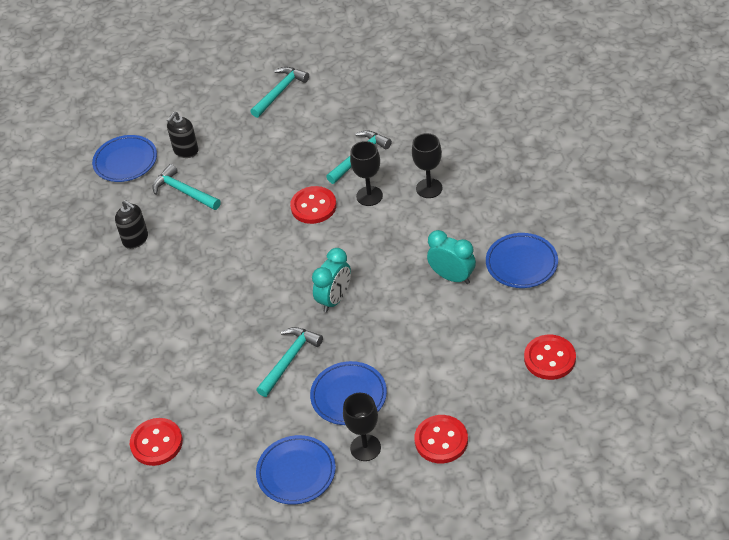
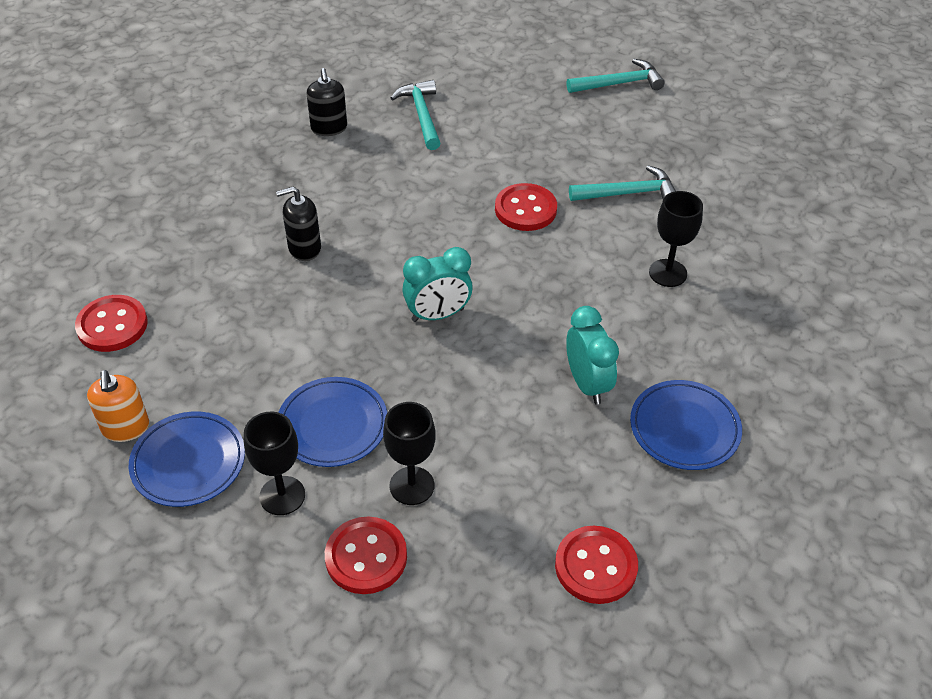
camera: 35 degrees right, 0 degrees up
(125, 161) = (404, 57): blue plate -> none
(186, 150) = (467, 81): black soap dispenser -> black soap dispenser (304, 248)
(239, 484) = (126, 428): none -> orange soap dispenser
(289, 360) = (322, 341): turquoise hammer -> none
(369, 196) = (594, 237): black goblet -> black goblet (412, 486)

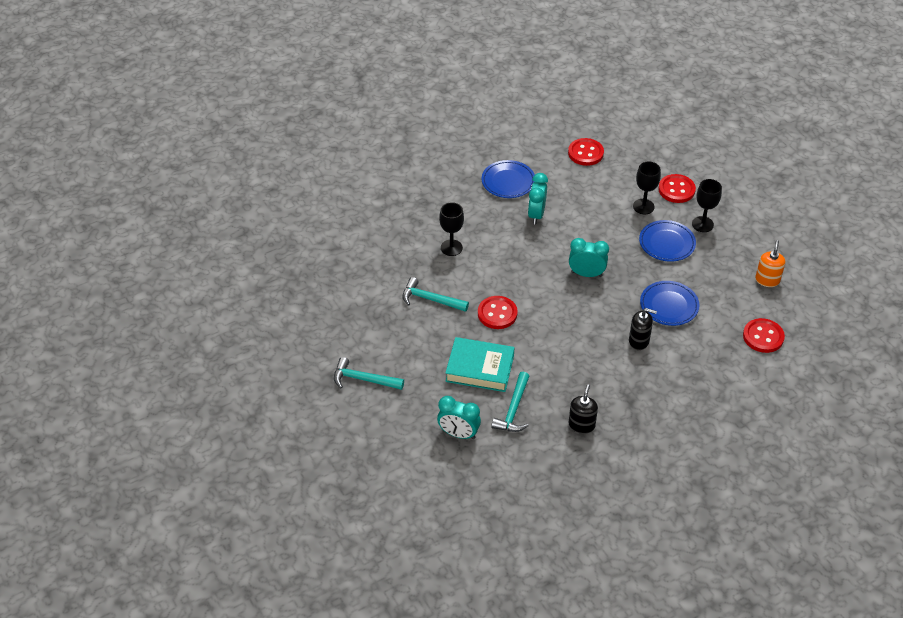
camera: 150 degrees left, 0 degrees up
(188, 462) = (741, 253): blue plate -> blue plate (669, 305)
(466, 73) = (458, 434): none -> turquoise clock
(495, 140) = (480, 368): none -> turquoise book

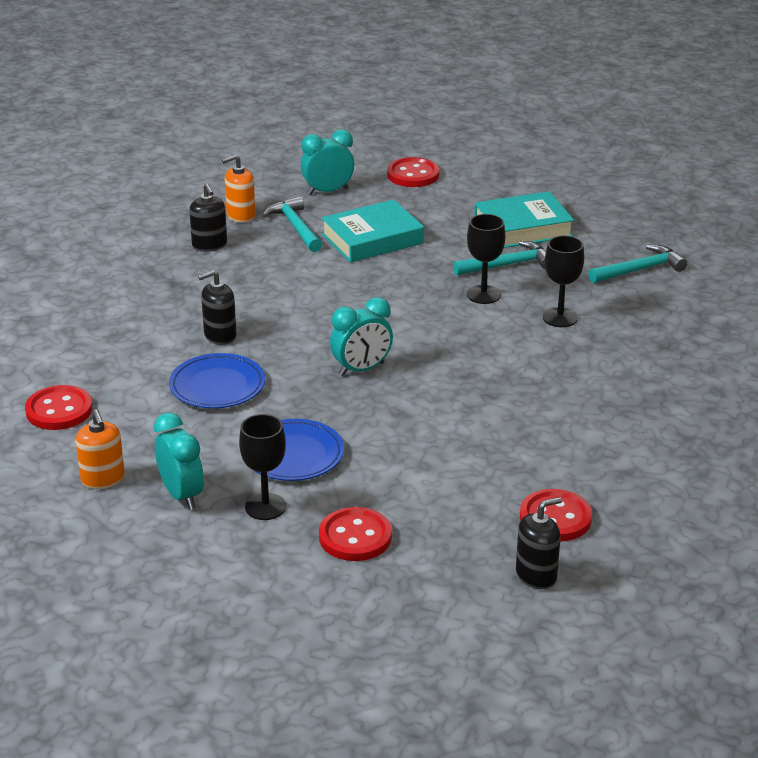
camera: 140 degrees right, 15 degrees down
(364, 379) = (474, 185): turquoise hammer -> turquoise hammer (639, 270)
(385, 323) = (522, 228): none -> turquoise book
(497, 313) = (417, 286): red button -> red button (413, 175)
(508, 182) = (604, 421): blue plate -> none
(536, 215) = (511, 401): turquoise clock -> turquoise clock (182, 495)
(537, 444) = (240, 215): none -> orange soap dispenser
(621, 137) = (536, 575): none -> black soap dispenser
(643, 206) = (379, 486): black goblet -> black goblet (483, 295)

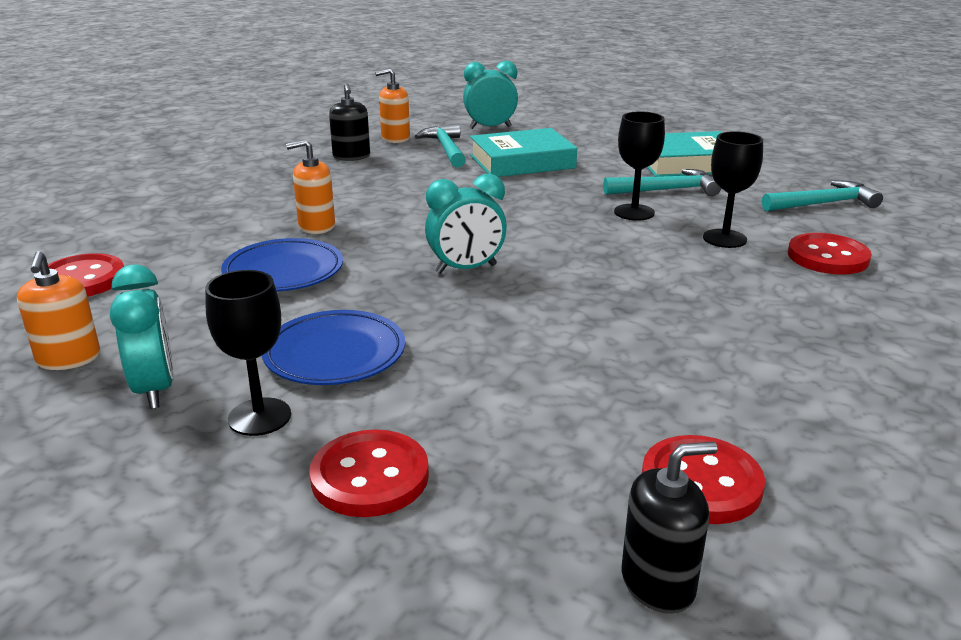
camera: 10 degrees right, 5 degrees down
(220, 336) = (316, 226): black soap dispenser -> orange soap dispenser
(413, 175) = (579, 121): red button -> red button (827, 257)

